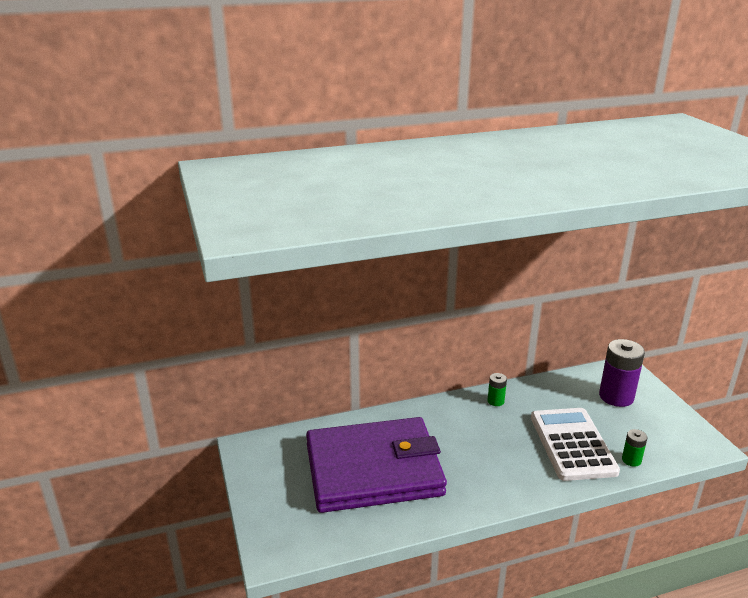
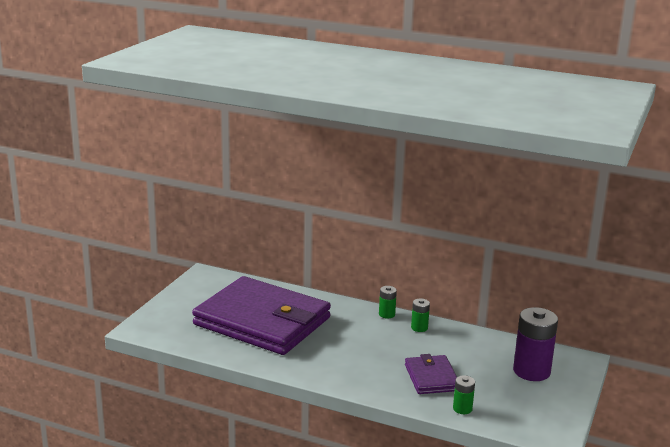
camera: 40 degrees right, 5 degrees down
(455, 402) = (386, 314): none -> green battery
(572, 444) = (431, 378): white calculator -> purple wallet

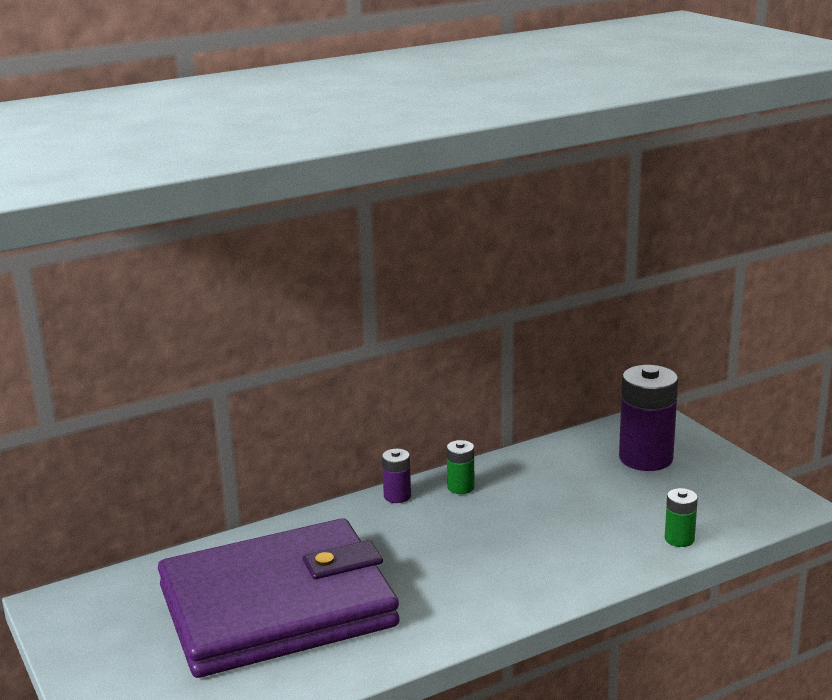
camera: 50 degrees left, 0 degrees up
(386, 314) = (397, 496): green battery -> purple battery
(431, 378) = (588, 530): purple wallet -> none

